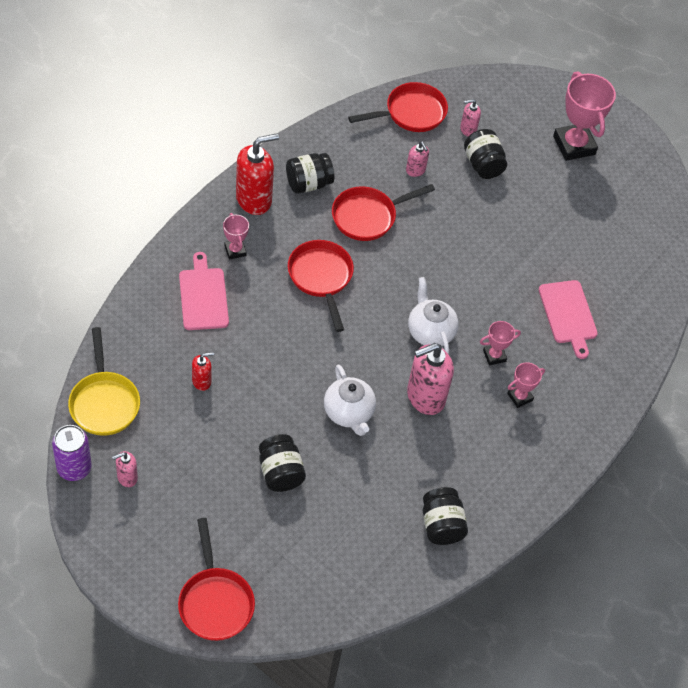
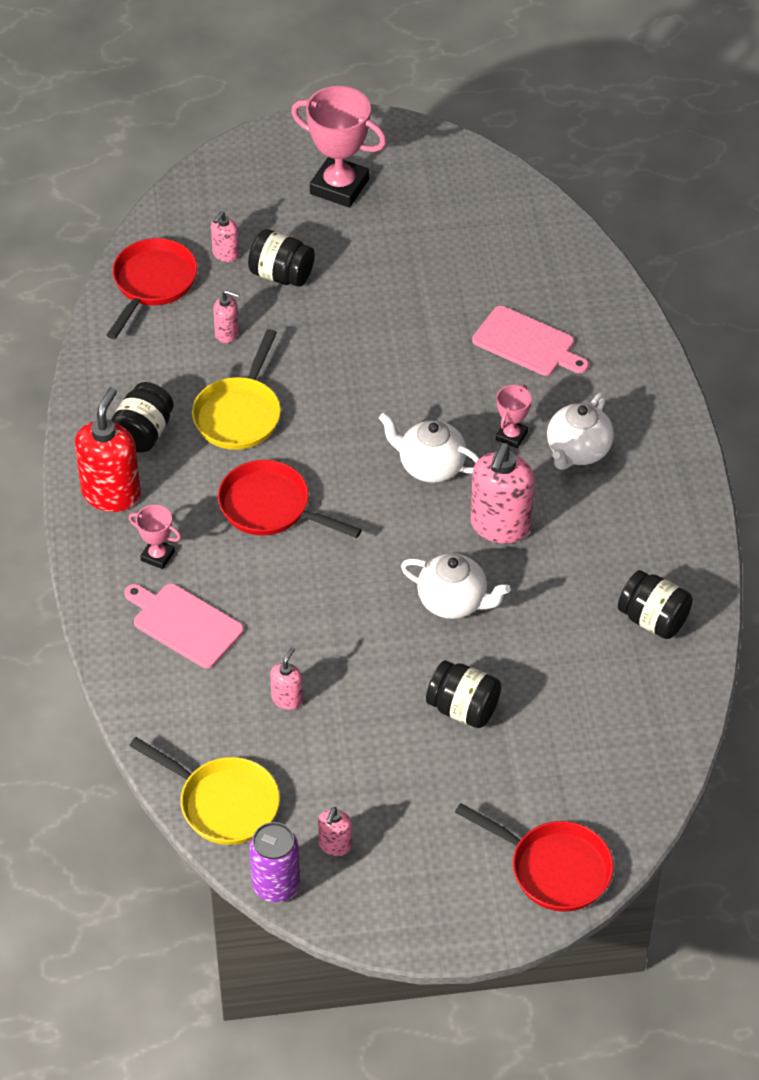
camera: 40 degrees left, 5 degrees down
(202, 381) = (287, 699): red soap dispenser -> pink soap dispenser
(368, 216) = (239, 414): red pan -> yellow pan
(520, 397) = (577, 451): pink trophy -> white teapot

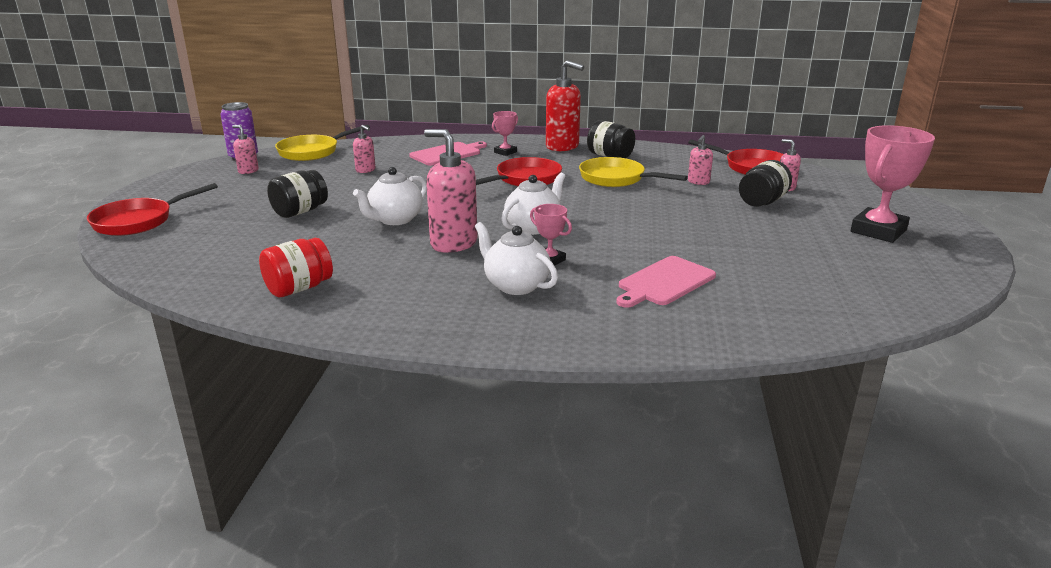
camera: 105 degrees right, 25 degrees down
(653, 619) = (299, 288): black jar -> red jar

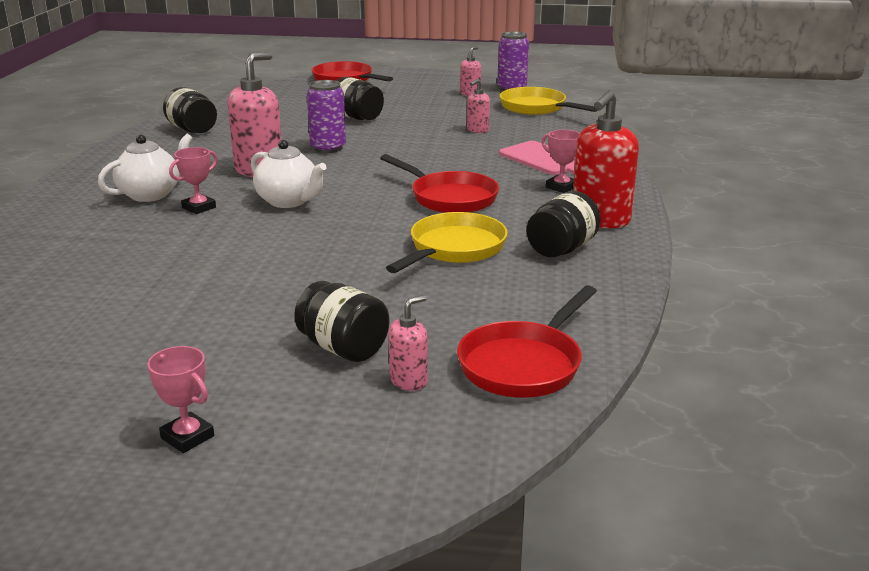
camera: 90 degrees right, 0 degrees up
(299, 288) = (192, 130): red jar -> black jar
(394, 220) = (328, 148): white teapot -> purple can
(664, 282) = (114, 257): pink cutting board -> none
(698, 182) = (441, 306): pink soap dispenser -> none
(878, 231) = (187, 437): pink trophy -> pink trophy, size x0.51

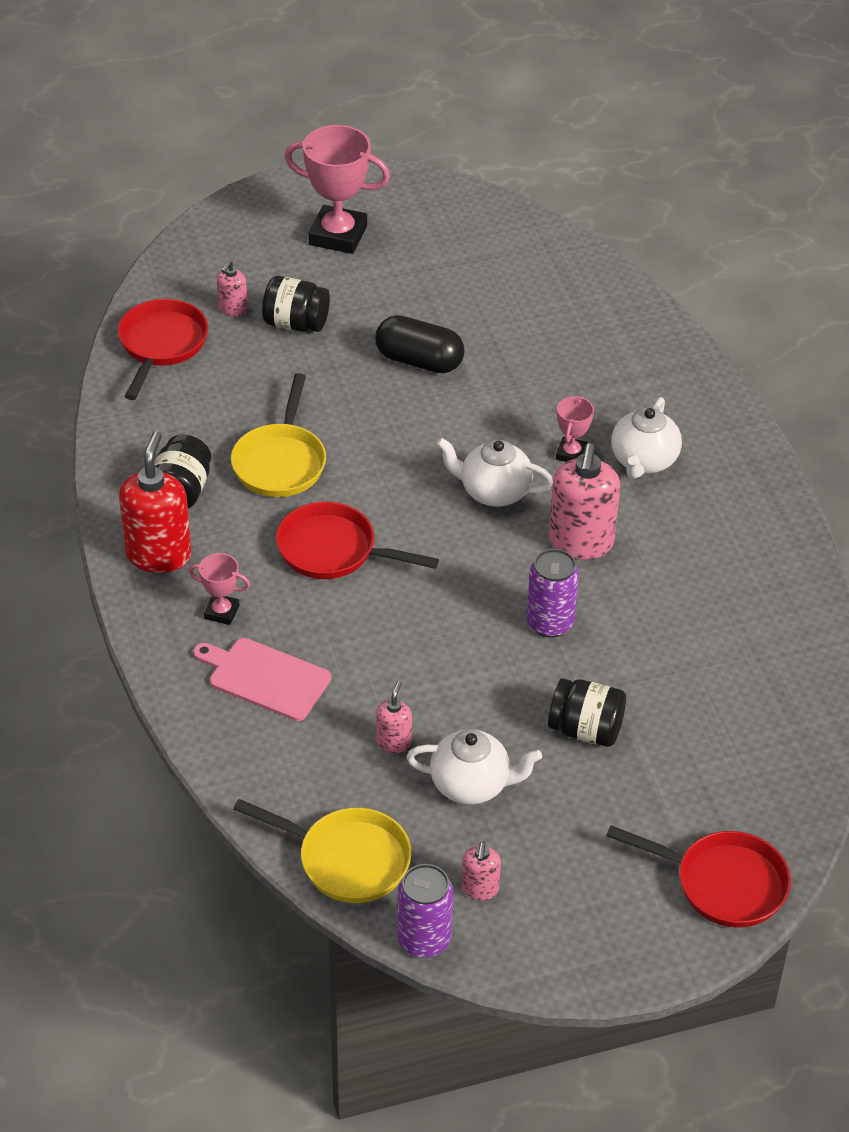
camera: 155 degrees right, 20 degrees up
(187, 437) = (338, 235): pink trophy -> pink trophy, size x1.97
(192, 130) = (763, 617): black jar -> none
(246, 287) = (419, 361): none -> black capsule
(444, 114) = (472, 784): none -> white teapot

